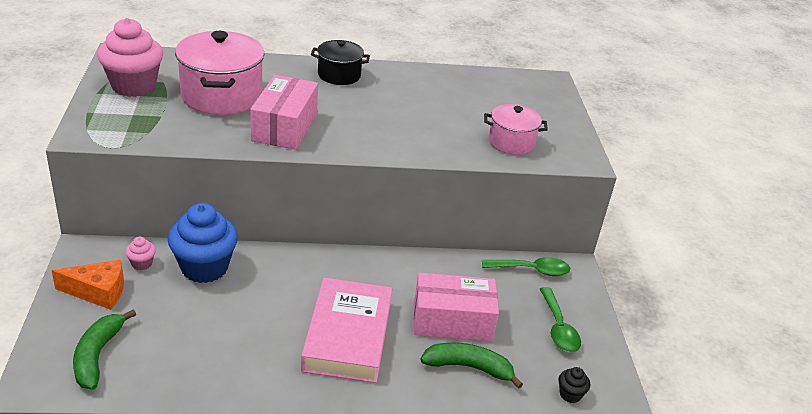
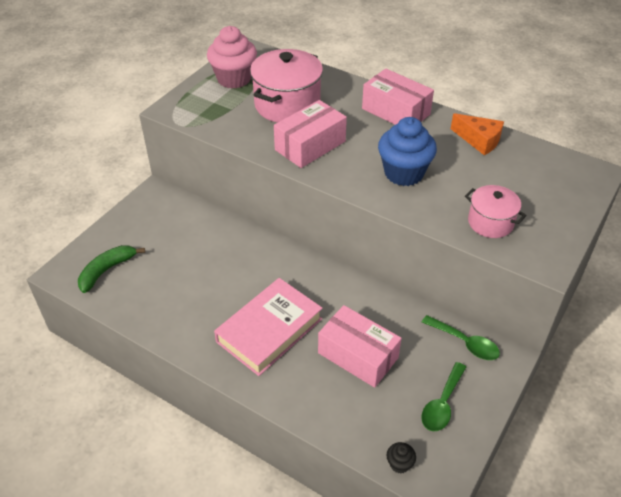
camera: 40 degrees right, 10 degrees up
(98, 292) = (140, 226): orange cheese -> orange cheese (479, 140)
(142, 263) = (181, 216): pink cupcake -> none
(204, 268) = (217, 235): blue cupcake -> blue cupcake (404, 173)
(339, 75) = (396, 111): black pot -> pink box
(469, 367) = (337, 399): green banana -> none

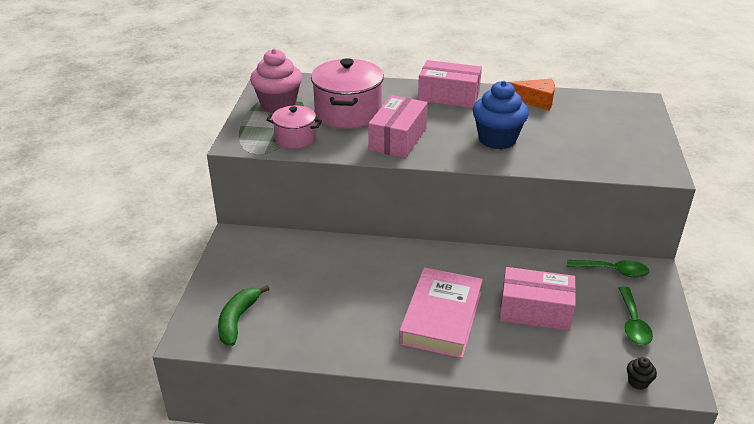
camera: 25 degrees left, 10 degrees down
(490, 222) = (597, 156): pink pot -> pink pot (295, 139)

